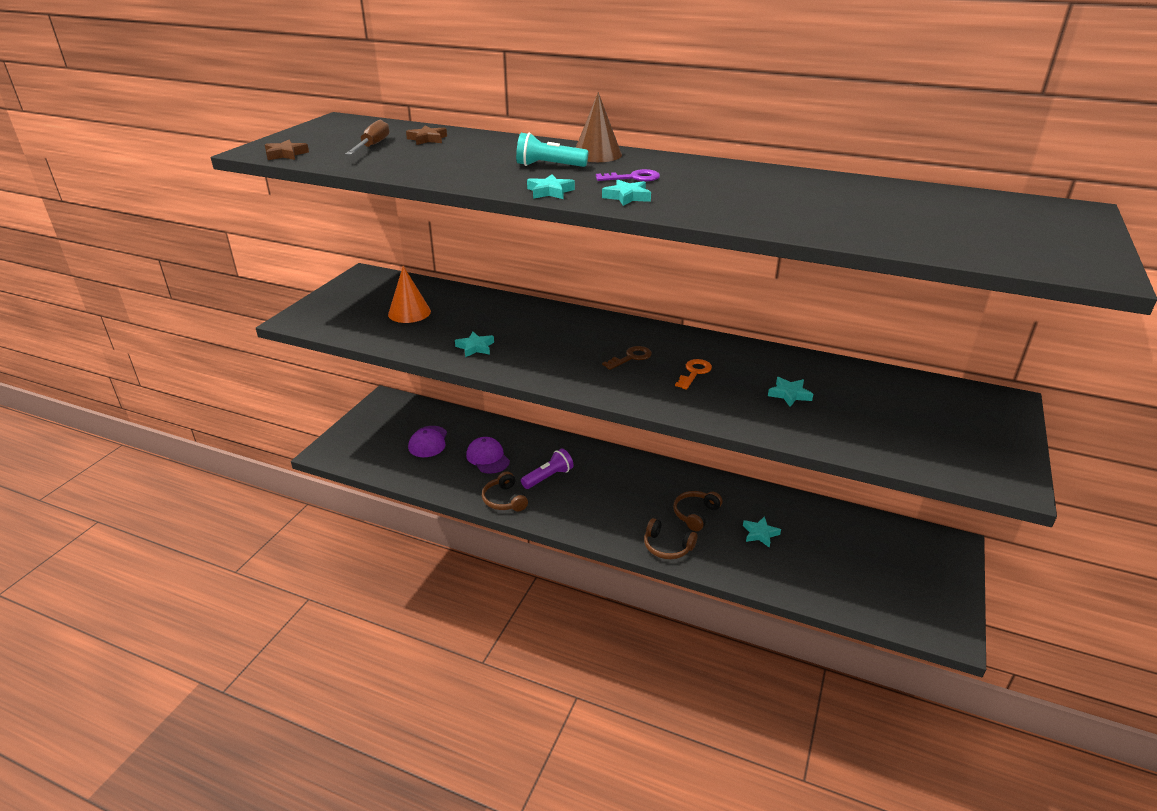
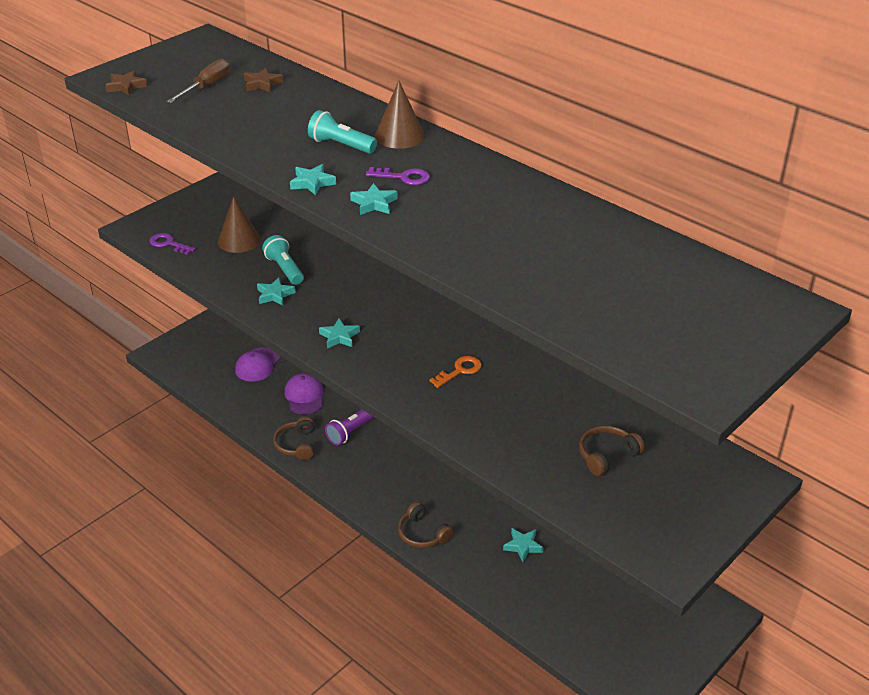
camera: 20 degrees right, 5 degrees up
(339, 326) = (168, 244): none -> purple key
(409, 312) = (239, 240): orange cone -> brown cone
(470, 326) = (285, 269): none -> turquoise flashlight
(548, 477) = (351, 432): purple flashlight -> purple flashlight turned 150 degrees clockwise
(631, 357) = (411, 339): brown key -> none
(695, 514) = (471, 508): brown headphones -> brown headphones (607, 455)
(789, 394) = (533, 417): turquoise star -> turquoise star (339, 337)

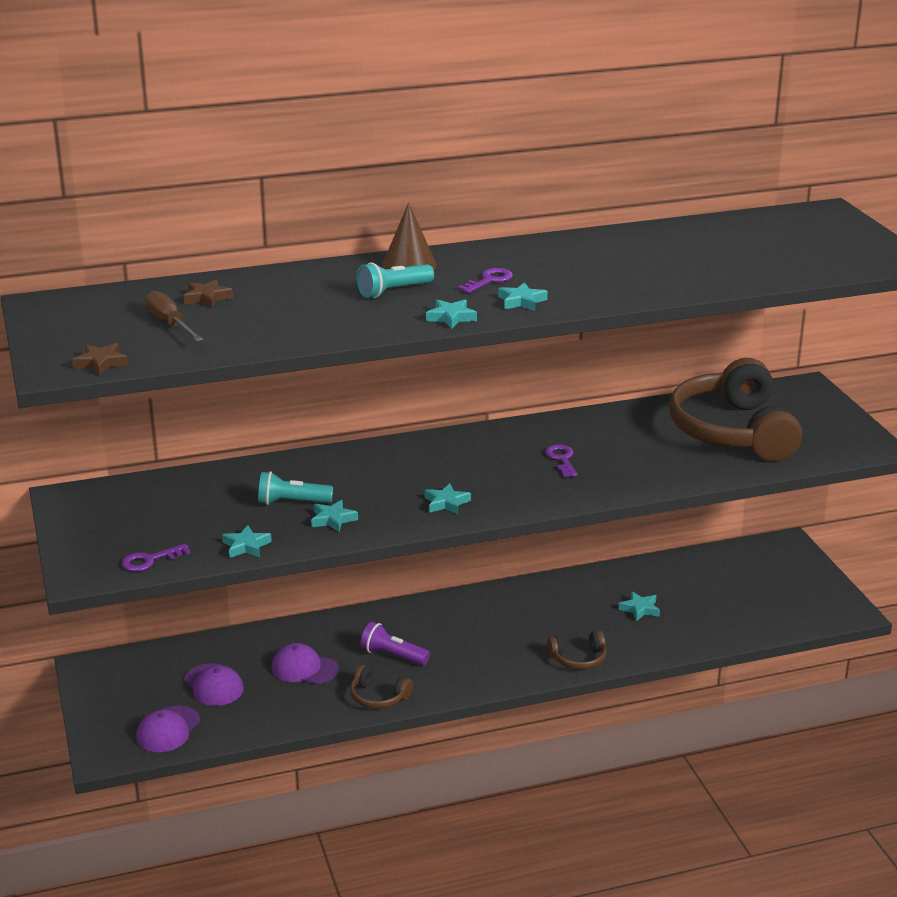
camera: 60 degrees left, 10 degrees down
(198, 367) = (168, 729): none -> purple cap
(212, 273) = (246, 546): none -> turquoise star
(239, 240) = (201, 515): brown cone -> none
(351, 432) = (393, 655): purple flashlight -> purple flashlight turned 135 degrees clockwise
(460, 371) = (561, 459): orange key -> purple key
(607, 455) = (733, 431): brown headphones -> brown headphones, size x2.39

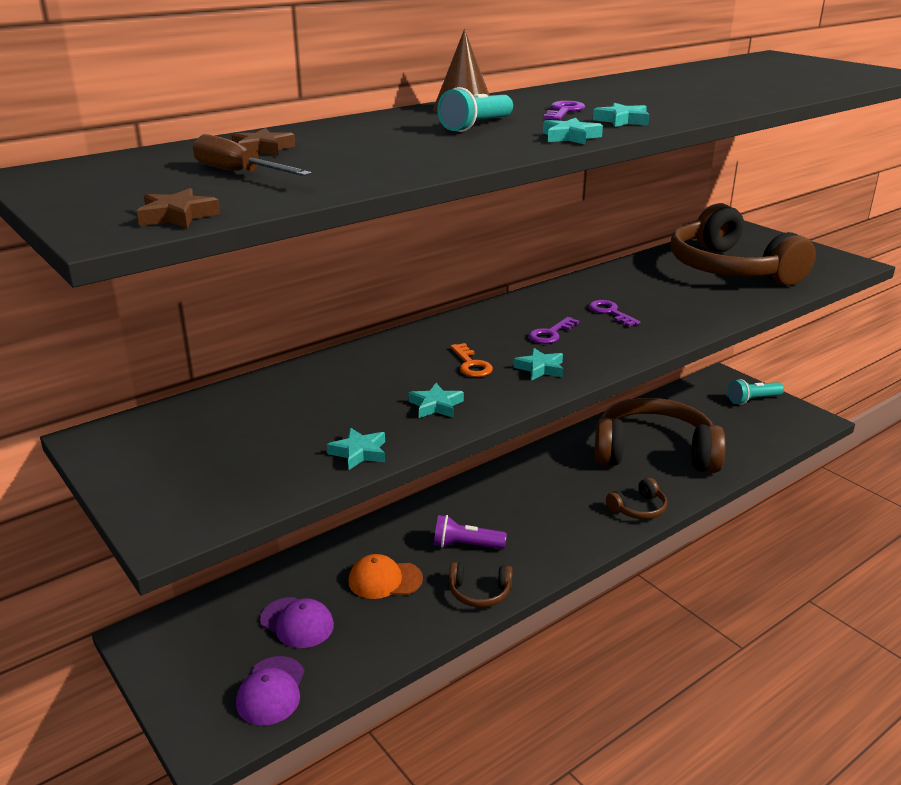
camera: 20 degrees left, 0 degrees up
(150, 560) = (249, 493): purple key -> purple key (551, 334)
(292, 502) = (376, 396): turquoise flashlight -> turquoise flashlight (753, 400)
(304, 668) = (385, 580): purple cap -> orange cap
(391, 488) = (471, 364): none -> orange key
(640, 609) = (654, 452): turquoise star -> brown headphones

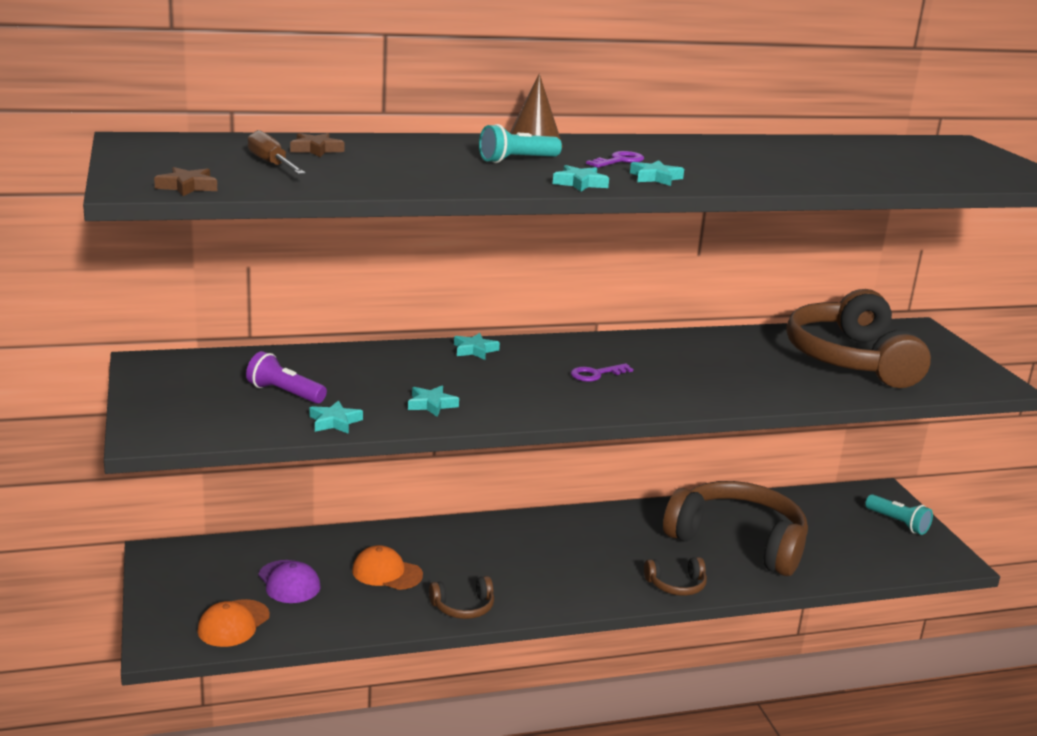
camera: 20 degrees right, 5 degrees down
(271, 691) = (233, 624): purple cap -> orange cap
(466, 545) = (481, 567): purple flashlight -> purple flashlight (285, 393)
(471, 364) = (495, 381): orange key -> none
(479, 592) = (463, 607): brown headphones -> brown headphones turned 45 degrees counterclockwise
(540, 368) = (554, 399): turquoise star -> turquoise star (475, 350)
(610, 312) = (675, 370): purple key -> none
(753, 400) = (897, 523): turquoise flashlight -> turquoise flashlight turned 135 degrees counterclockwise

